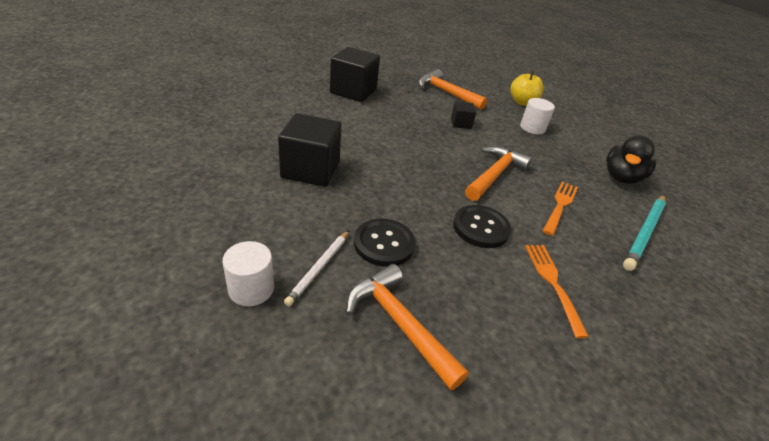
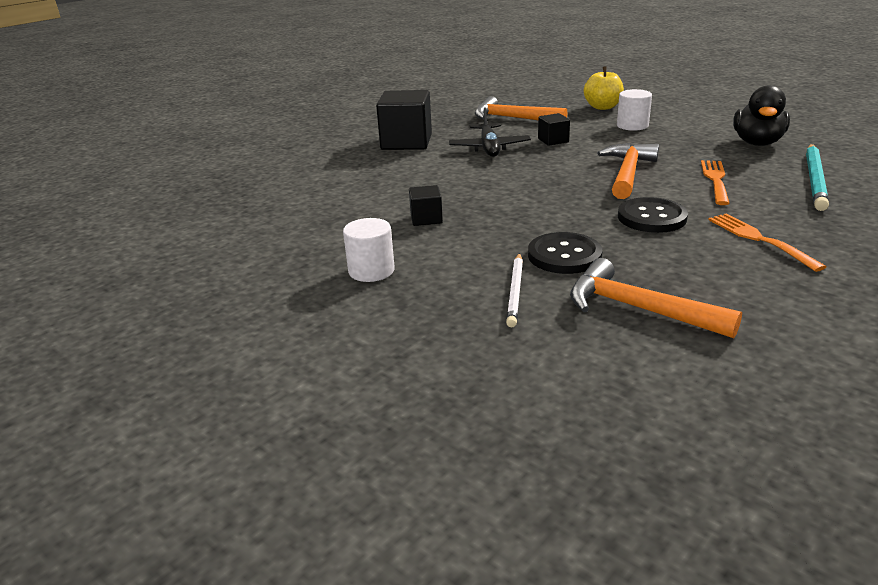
camera: 10 degrees left, 10 degrees down
(251, 289) = (460, 326): white cylinder -> white cylinder (371, 271)
(310, 170) = (426, 219): black cube -> black cube, size x0.50
(408, 115) = (489, 148): none -> black plane

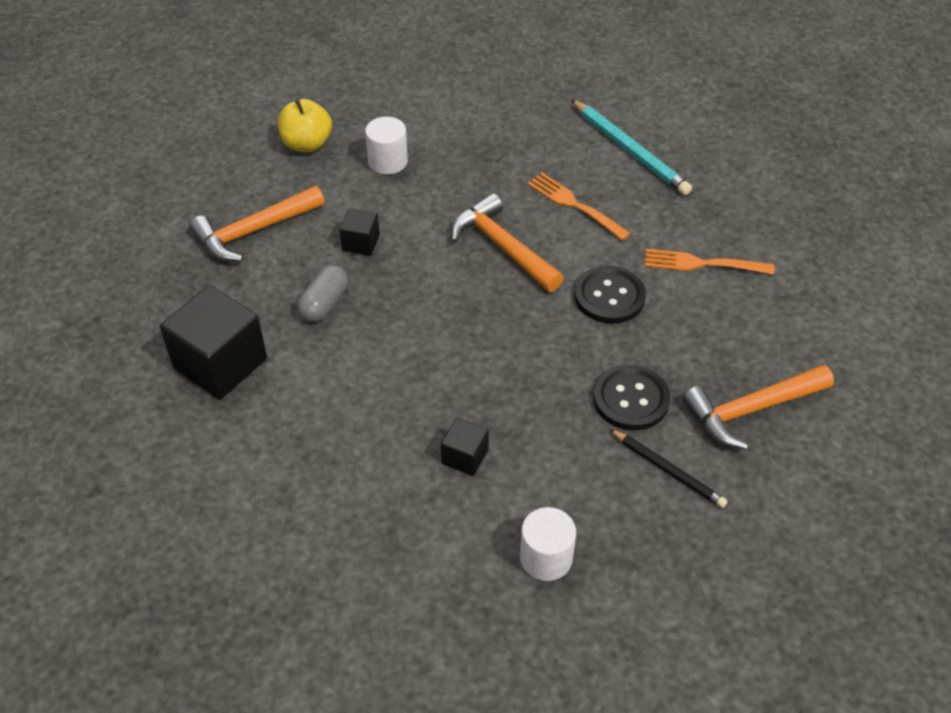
camera: 60 degrees left, 20 degrees up
(489, 148) = (324, 304): black plane -> grey capsule
(515, 291) = (668, 470): white pencil -> black pencil
(757, 143) = (523, 120): black duck -> none

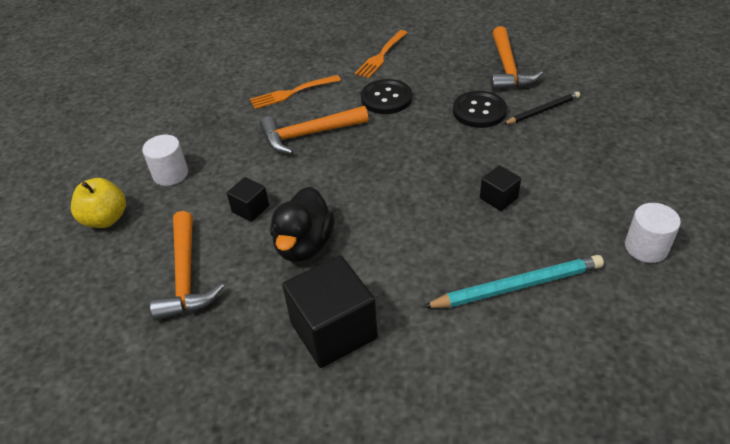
camera: 65 degrees left, 5 degrees down
(324, 304) = (304, 245): grey capsule -> black duck
(546, 558) = (598, 179): white cylinder -> white cylinder (646, 247)
(629, 150) = (259, 58): turquoise pencil -> turquoise pencil (517, 286)

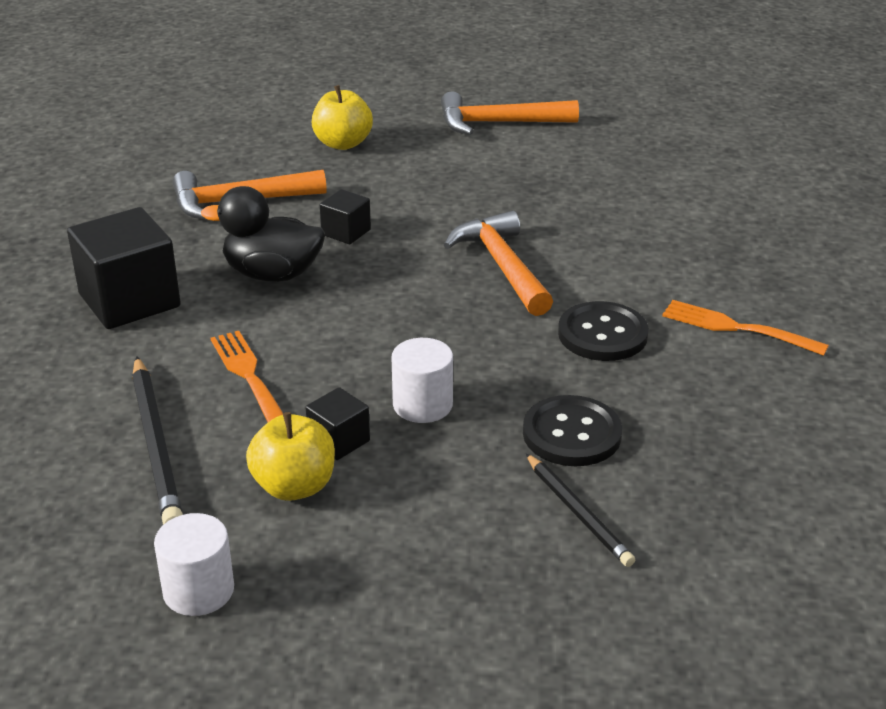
camera: 85 degrees right, 10 degrees down
(170, 174) = (420, 172): white cylinder -> white cylinder (422, 405)
(292, 92) = (610, 247): orange fork -> orange fork (249, 377)
(507, 68) = (721, 479): orange hammer -> orange hammer (499, 123)
(517, 286) = (156, 445): turquoise pencil -> black pencil
(545, 214) = (294, 486): none -> yellow apple

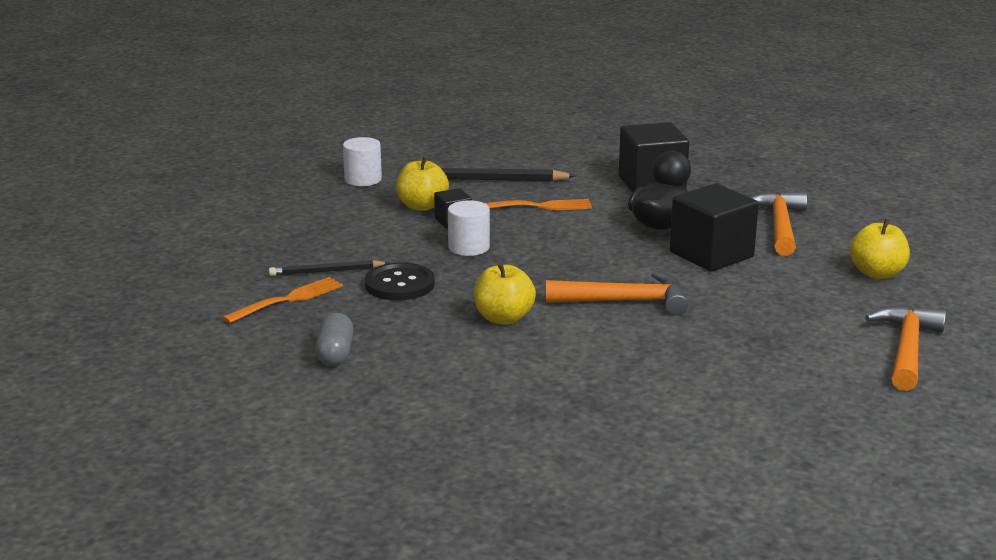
camera: 110 degrees right, 10 degrees down
(346, 232) = (711, 254): black cube -> black cube, size x2.01
(602, 334) = (503, 318): black button -> yellow apple
(738, 328) = (471, 372): orange fork -> orange fork (287, 300)
(785, 432) = (335, 353): none -> grey capsule

